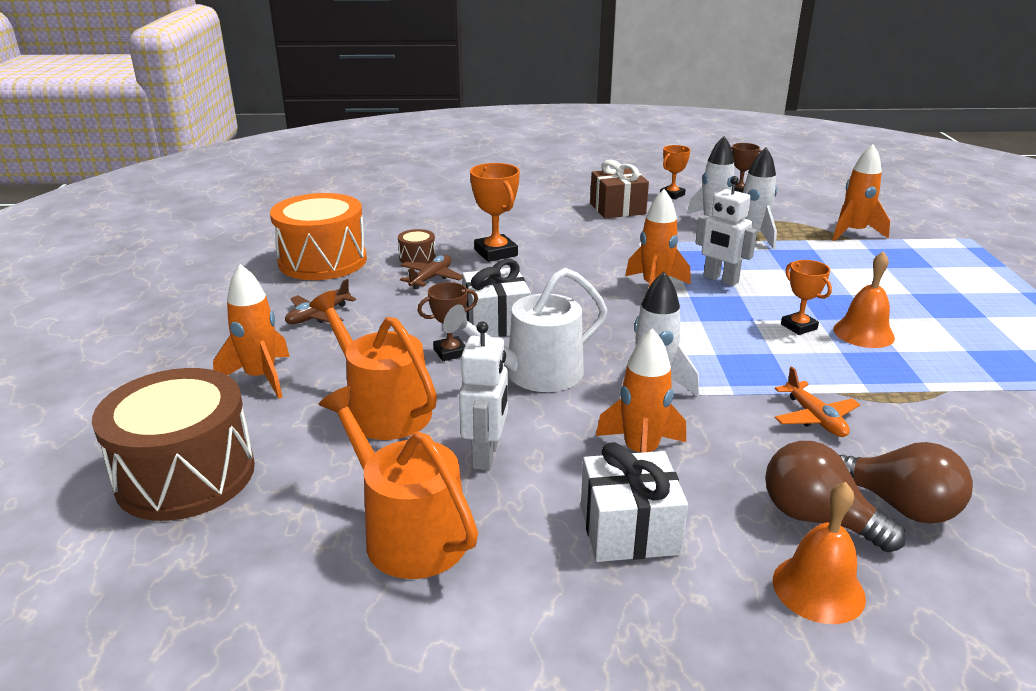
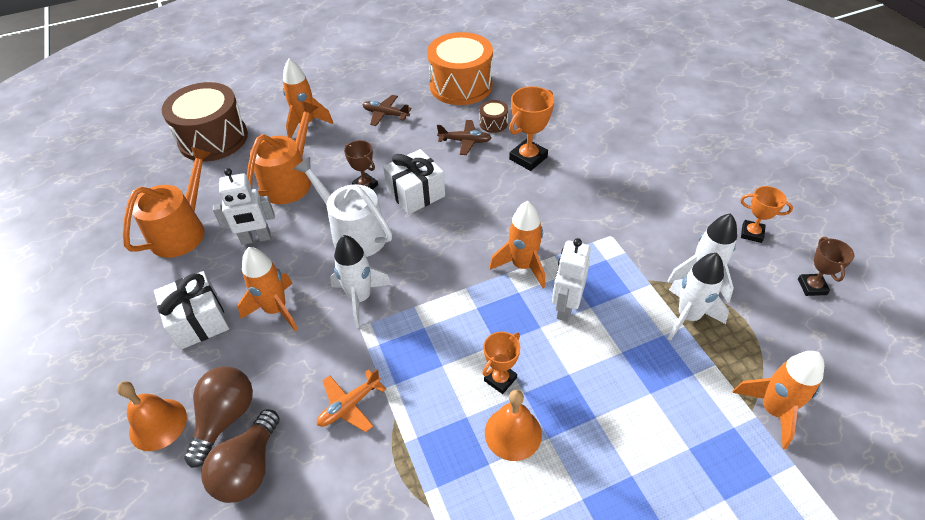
camera: 70 degrees right, 20 degrees up
(617, 209) = (678, 203): brown gift -> none

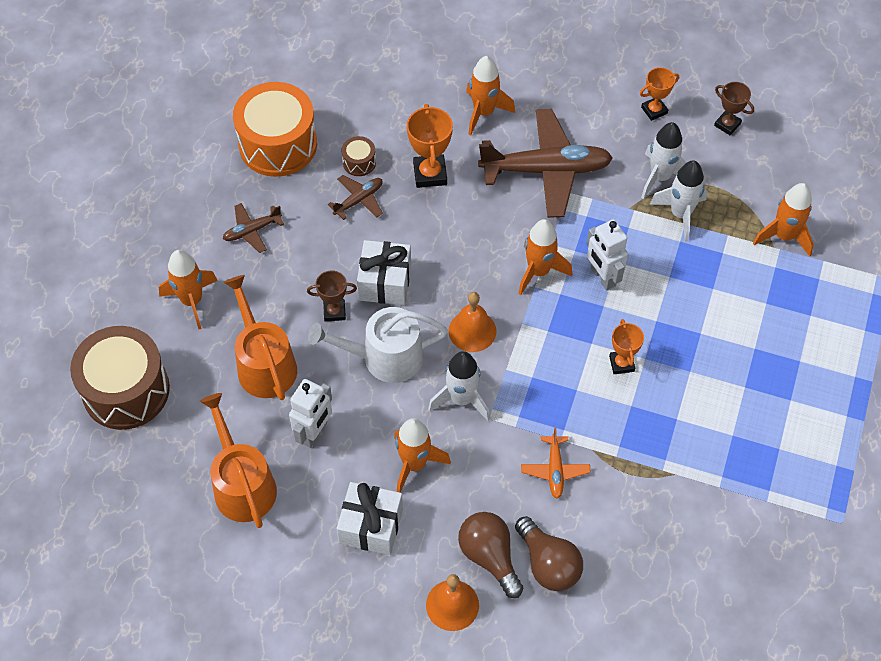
camera: 50 degrees left, 10 degrees up
(513, 433) = (668, 388): orange bell -> orange bell (472, 331)
(611, 150) = (484, 112): none -> orange rocket
(612, 211) = (546, 170): none -> brown plane

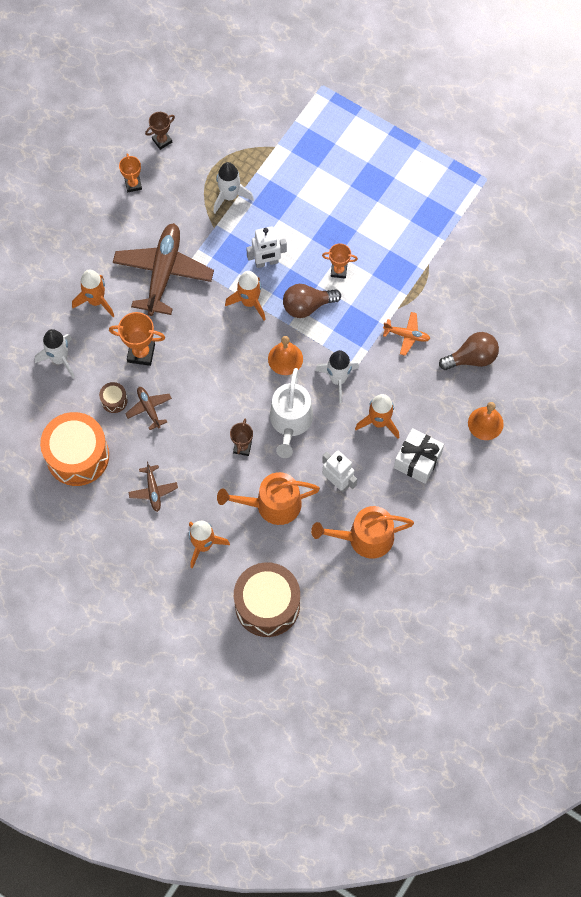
camera: 75 degrees left, 10 degrees up
(385, 282) = (227, 407): white gift -> none
(489, 556) = (458, 392): brown light bulb -> brown light bulb (307, 306)
(660, 177) = (194, 199): white rocket -> white rocket (60, 359)
(784, 236) = (268, 137): orange rocket -> none

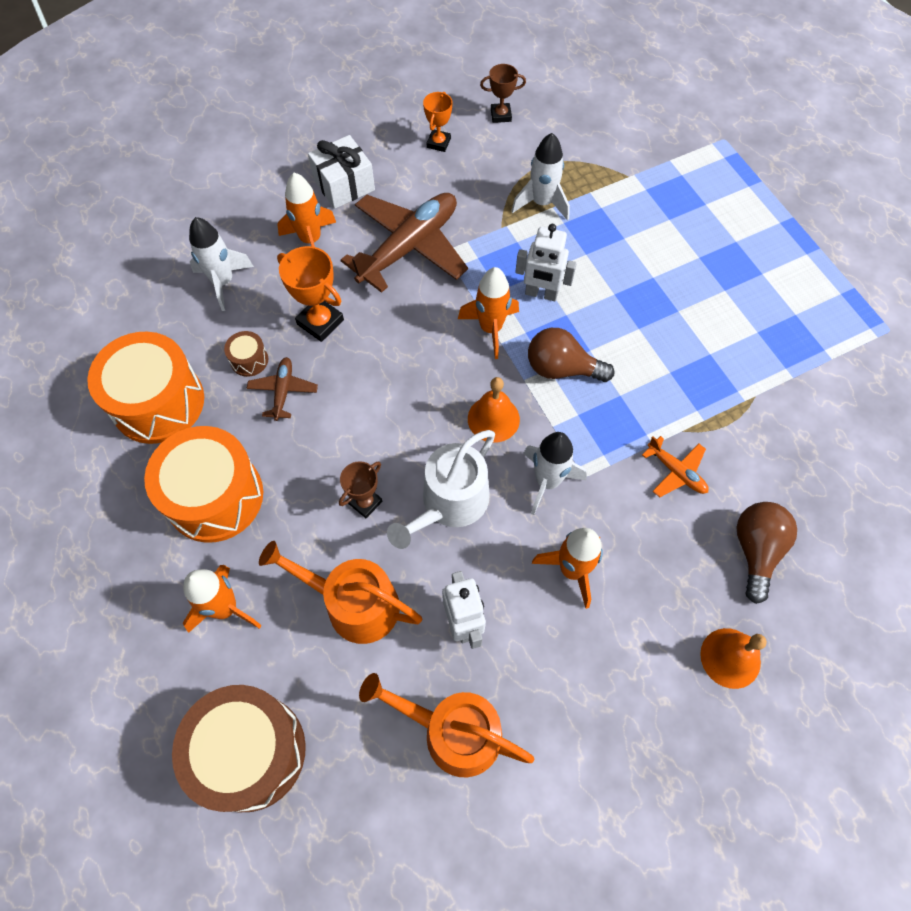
camera: 30 degrees right, 5 degrees down
(153, 490) = (215, 496): brown plane -> orange drum
(338, 271) = (628, 347): orange trophy -> none
(417, 460) = (597, 657): white gift -> white gift (344, 185)
(472, 358) = (756, 550): brown light bulb -> brown light bulb turned 90 degrees counterclockwise

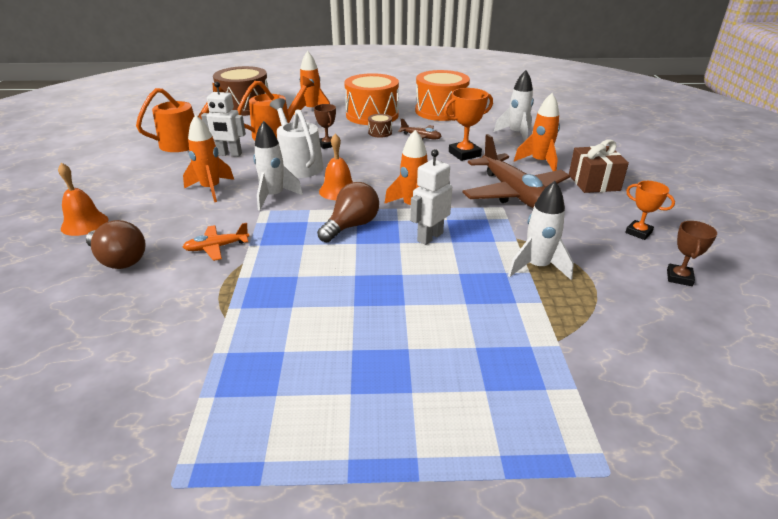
camera: 115 degrees right, 30 degrees down
(249, 360) = (451, 132): brown drum -> brown drum (380, 132)
(344, 185) = (594, 182): white gift -> brown gift

